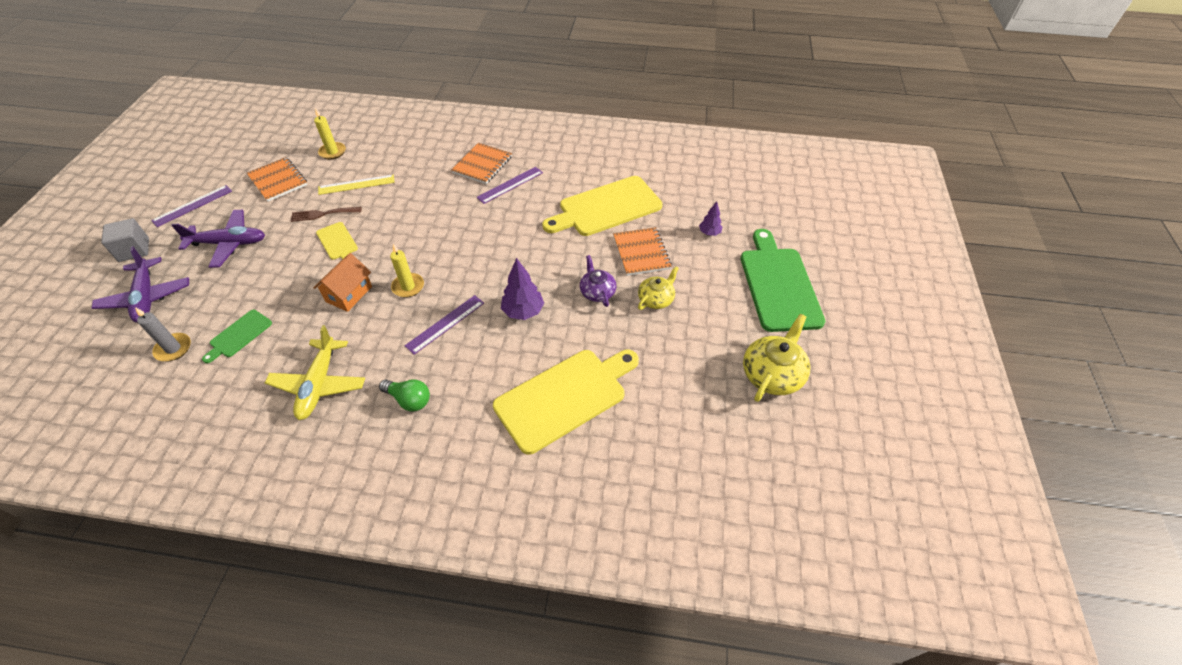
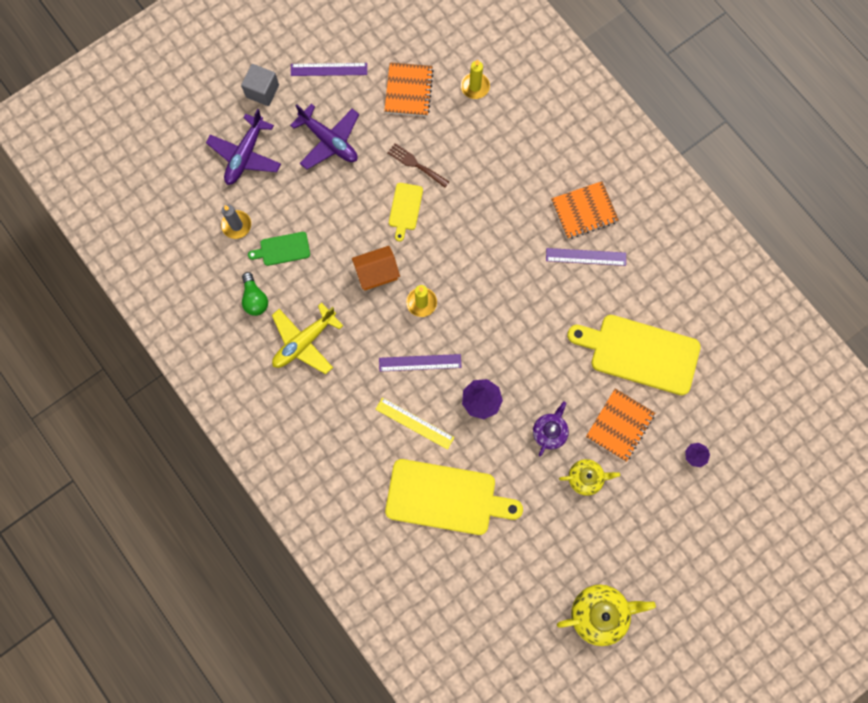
camera: 45 degrees right, 25 degrees up
(356, 185) = (465, 149): yellow ruler -> yellow ruler (414, 423)
(409, 400) = (349, 407): green light bulb -> green light bulb (255, 299)
(778, 285) = (692, 552): green cutting board -> none

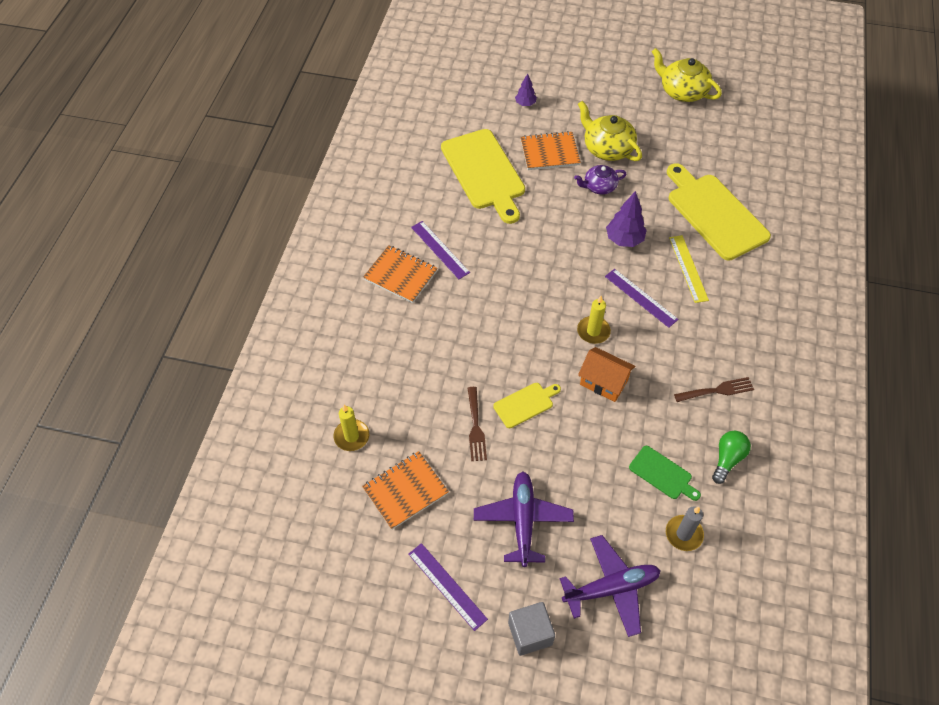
camera: 130 degrees left, 20 degrees down
(304, 342) = (717, 390): yellow plane -> brown fork
(586, 478) = (607, 148): yellow teapot -> yellow teapot, size x1.59

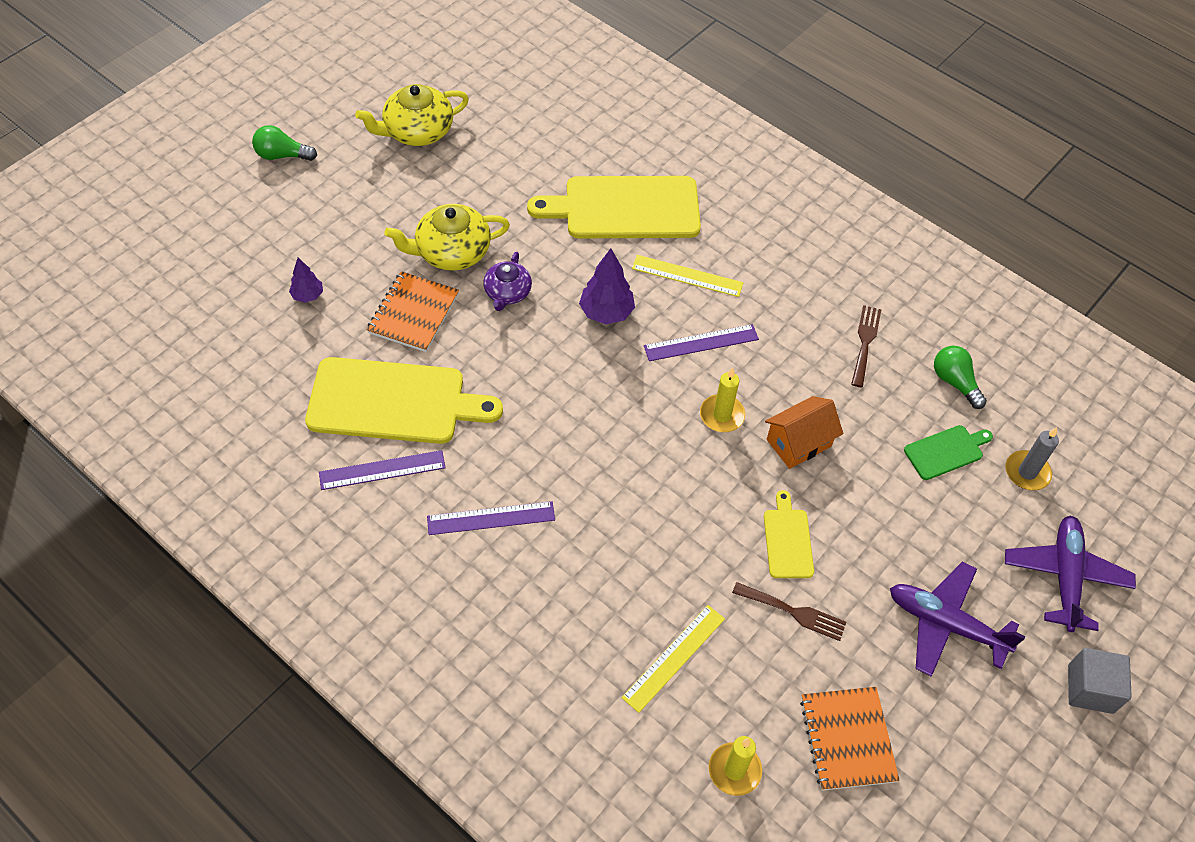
camera: 65 degrees left, 0 degrees up
(400, 275) = (504, 587): orange notebook -> none
(406, 376) = (674, 658): none -> yellow ruler
(447, 586) = (998, 751): purple ruler -> purple ruler (382, 470)
(611, 46) = (282, 155): none -> green light bulb

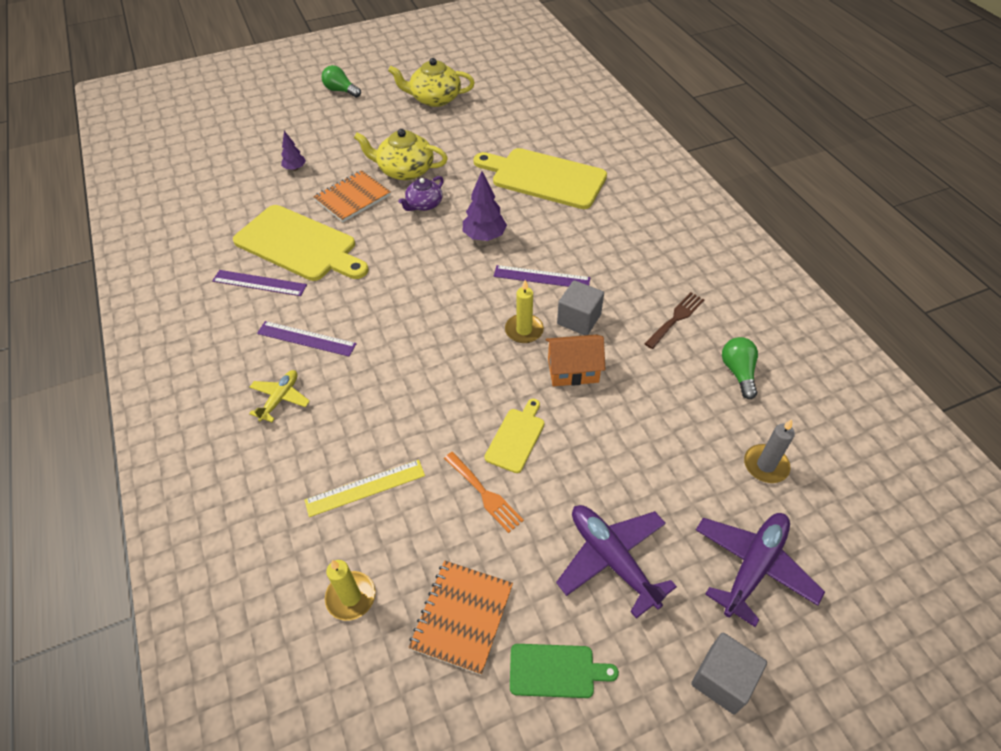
camera: 30 degrees right, 5 degrees down
(514, 600) = (280, 399): none -> yellow plane
(687, 276) = (561, 231): yellow ruler -> none
(770, 380) = (579, 319): none -> grey cube
(794, 612) = (484, 494): brown fork -> orange fork
(946, 451) = (698, 422): green cutting board -> green cutting board (556, 671)

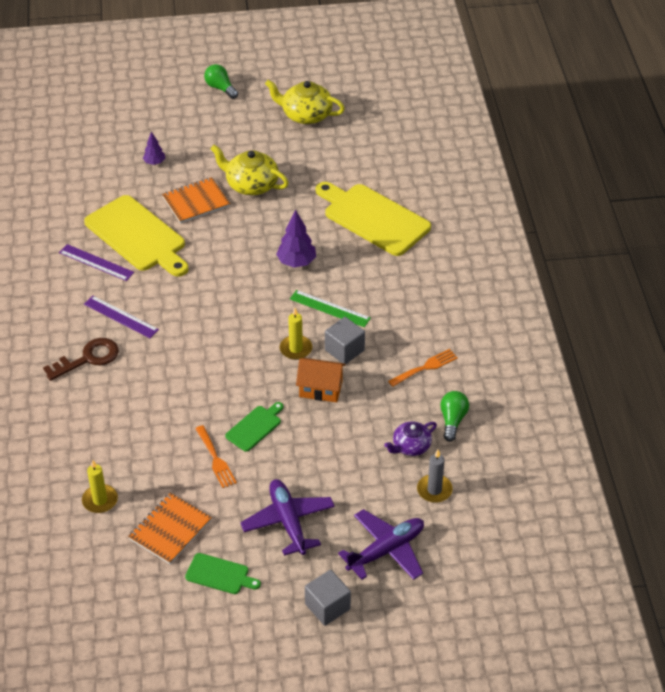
camera: 15 degrees right, 5 degrees down
(280, 399) = (88, 358): yellow plane -> brown key
(365, 488) = (131, 435): yellow ruler -> none
(424, 204) = (256, 221): purple teapot -> purple teapot (410, 446)
(516, 437) = (255, 427): yellow cutting board -> green cutting board
(541, 277) = (330, 308): purple ruler -> green ruler
(676, 318) = (425, 367): brown fork -> orange fork

